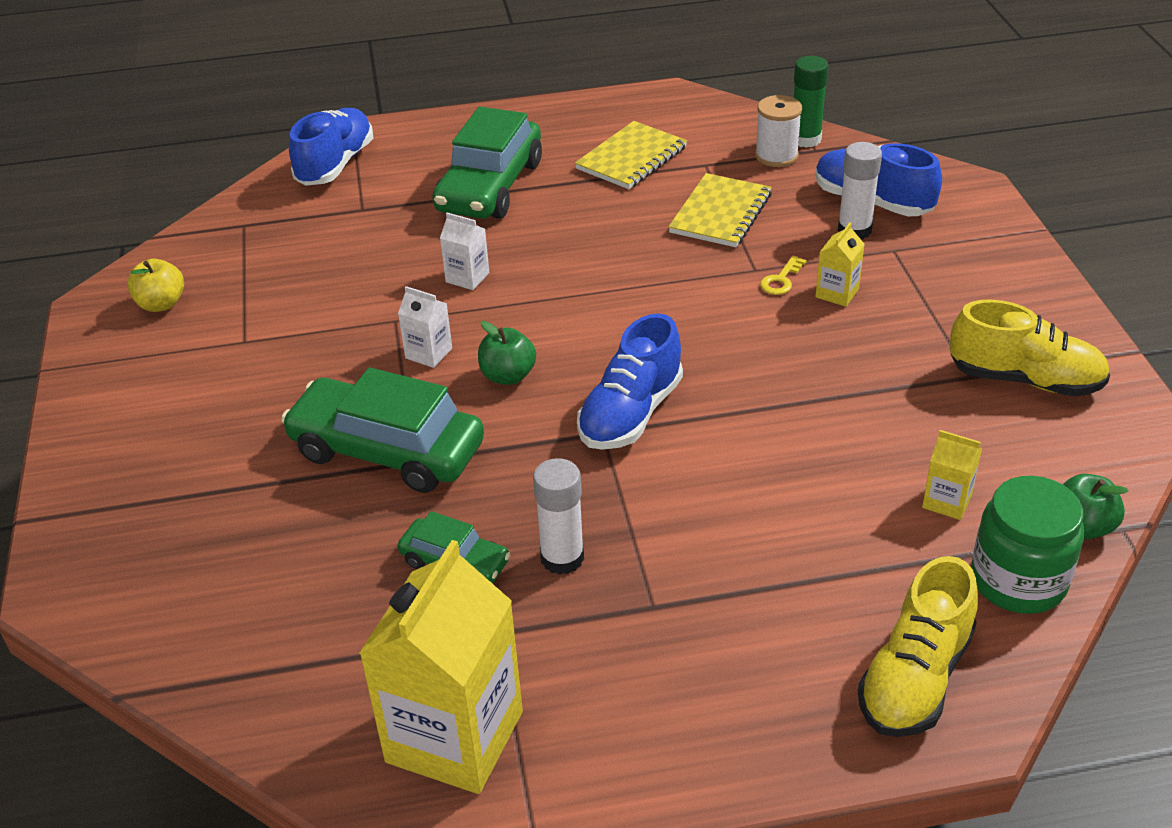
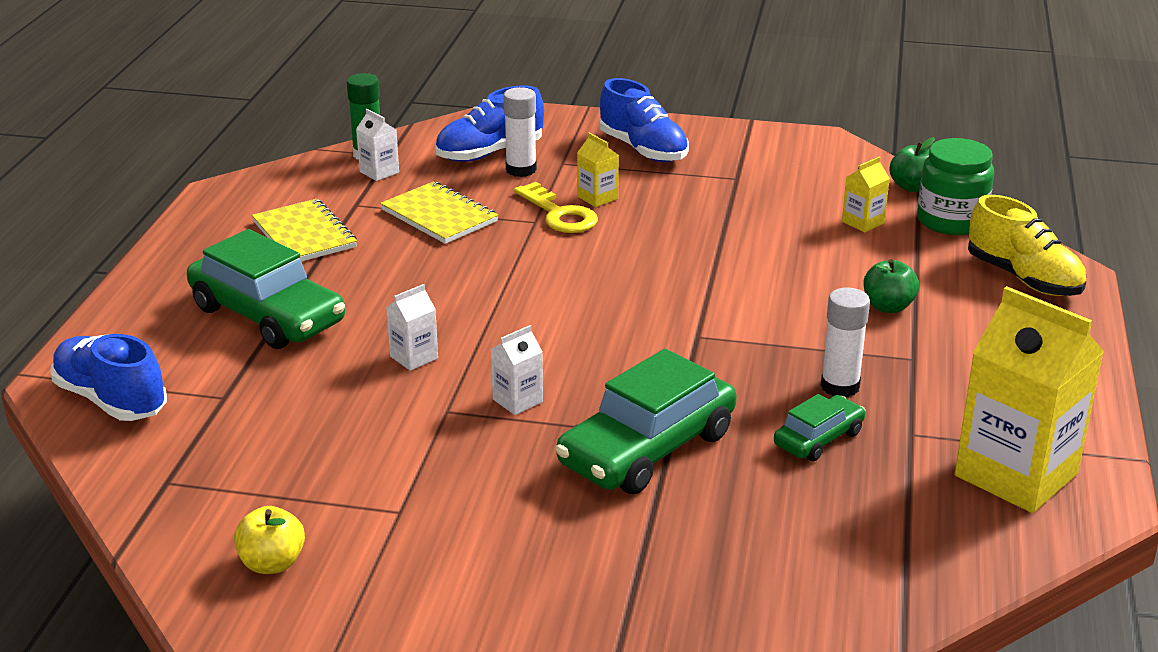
camera: 70 degrees left, 10 degrees down
(508, 376) = (586, 365): green apple -> green apple (888, 307)
(630, 414) = (682, 318): blue shoe -> blue shoe (643, 150)
(776, 156) = (379, 172): white spool -> white carton
(781, 280) = (560, 214): yellow key -> yellow key, size x1.82
(1025, 380) = (754, 162): yellow shoe -> none

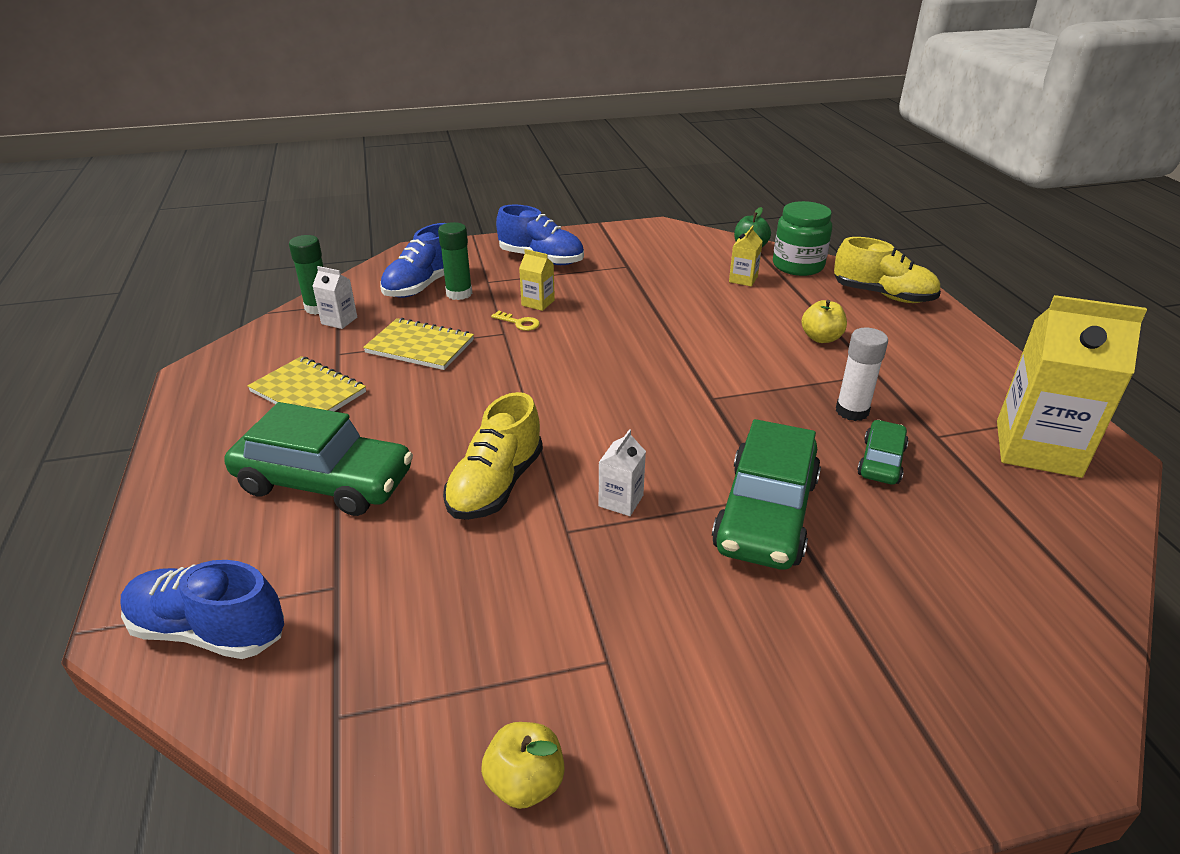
camera: 25 degrees left, 5 degrees up
(414, 357) = (496, 485): white carton -> yellow shoe
(521, 170) = (459, 293): white glue stick -> green glue stick
(560, 214) = (519, 323): yellow key -> yellow key, size x0.55
(888, 307) = (821, 338): green apple -> yellow apple

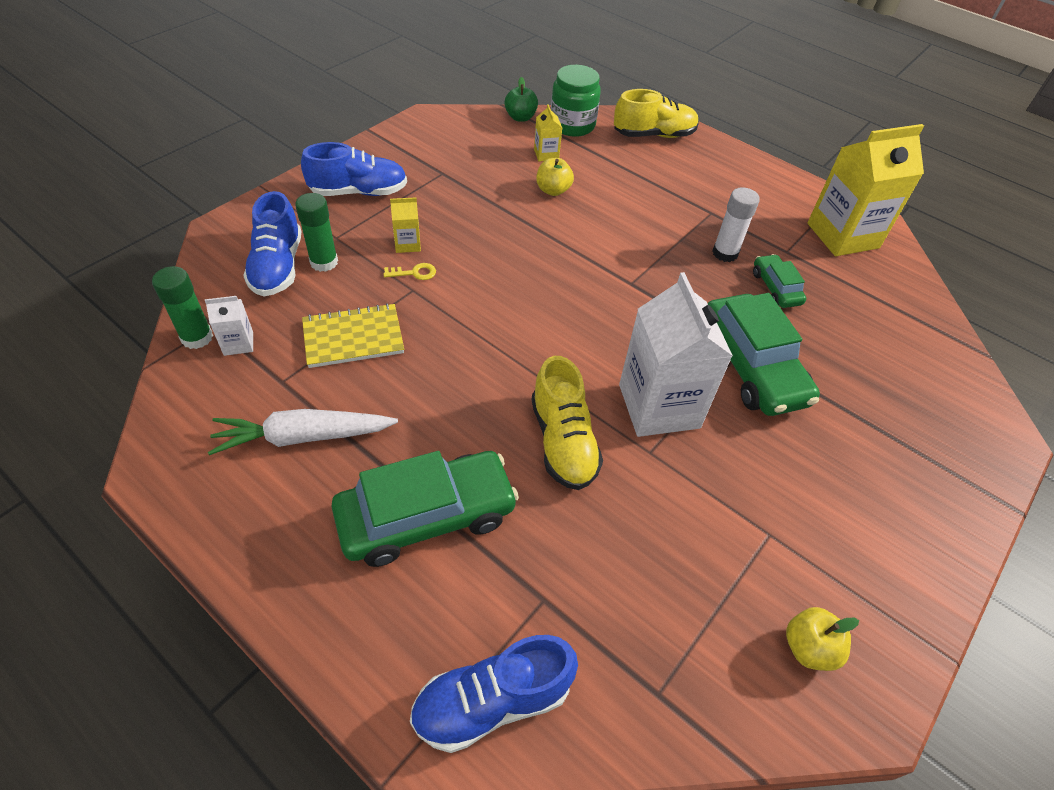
camera: 40 degrees left, 15 degrees up
(308, 392) = (303, 437): yellow notebook -> white carrot
(621, 501) = (659, 406): white carton -> white carton, size x2.29
(821, 338) = (650, 193): yellow apple -> yellow apple (553, 190)

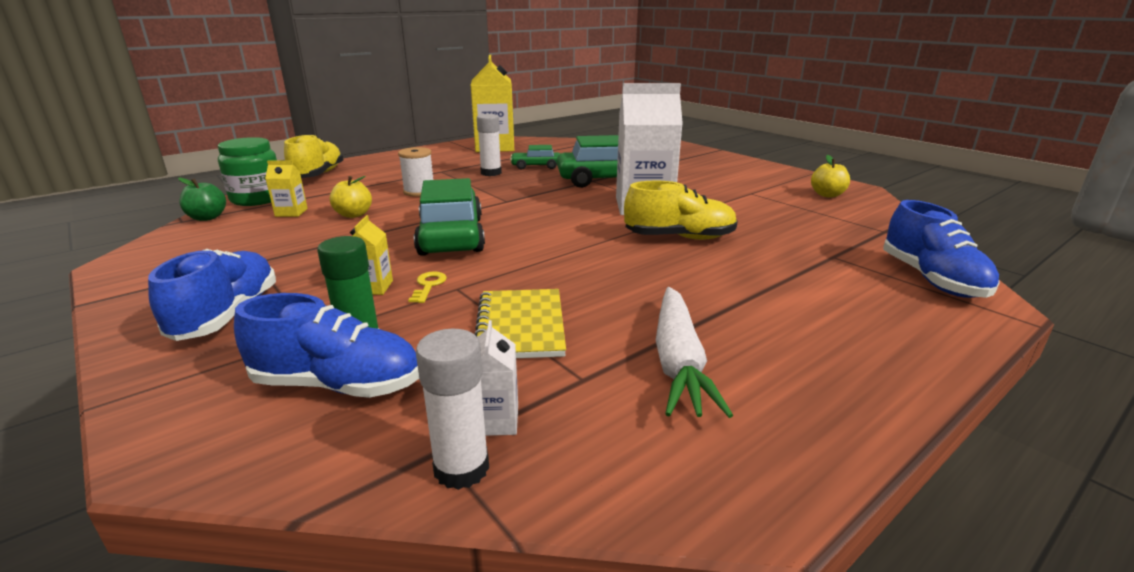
camera: 75 degrees left, 25 degrees down
(197, 337) = (461, 468): green glue stick -> white glue stick
(426, 516) = (771, 295): green car -> green car (451, 236)
(633, 214) = (419, 192): none -> white spool

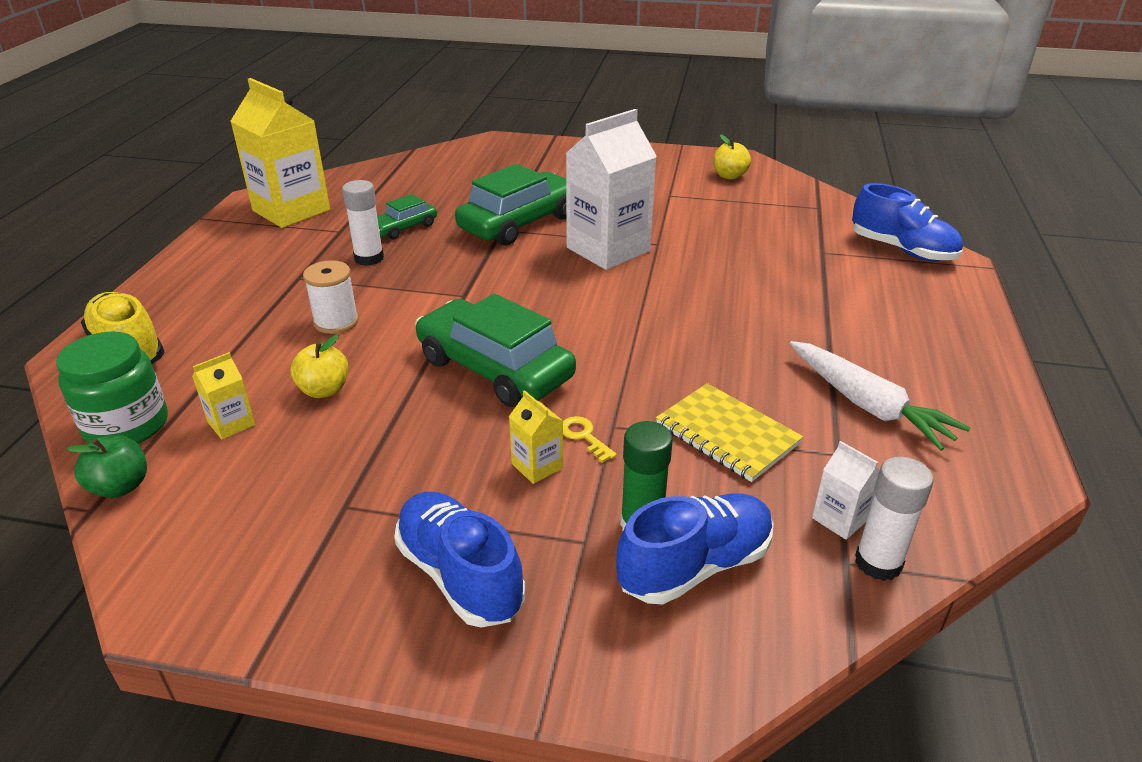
camera: 40 degrees left, 10 degrees up
(679, 238) = (694, 278): yellow shoe -> none

